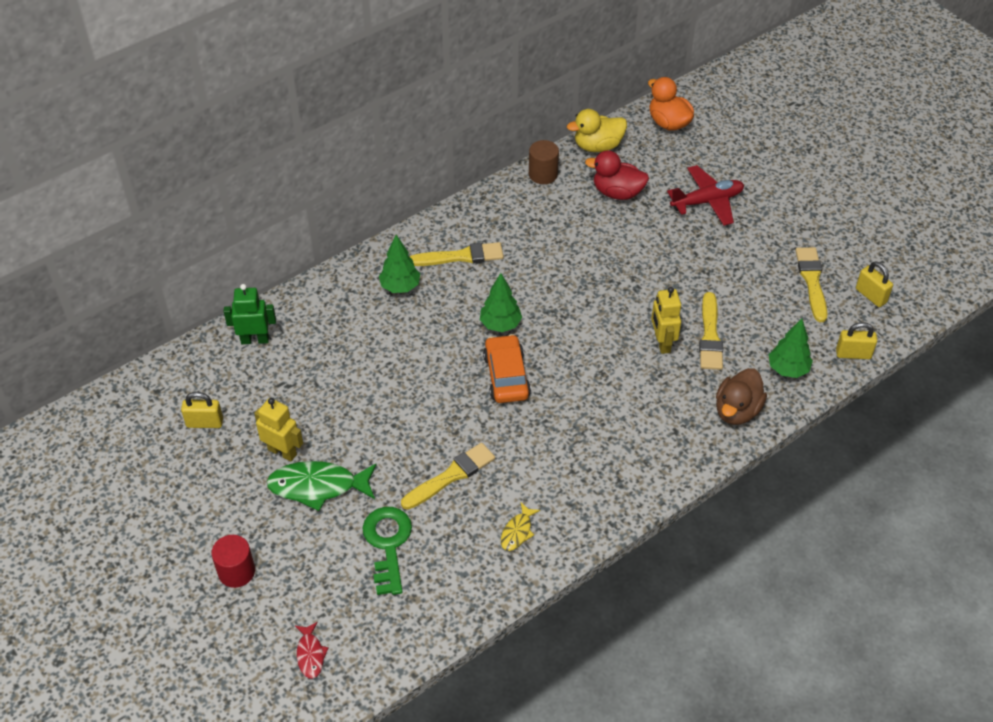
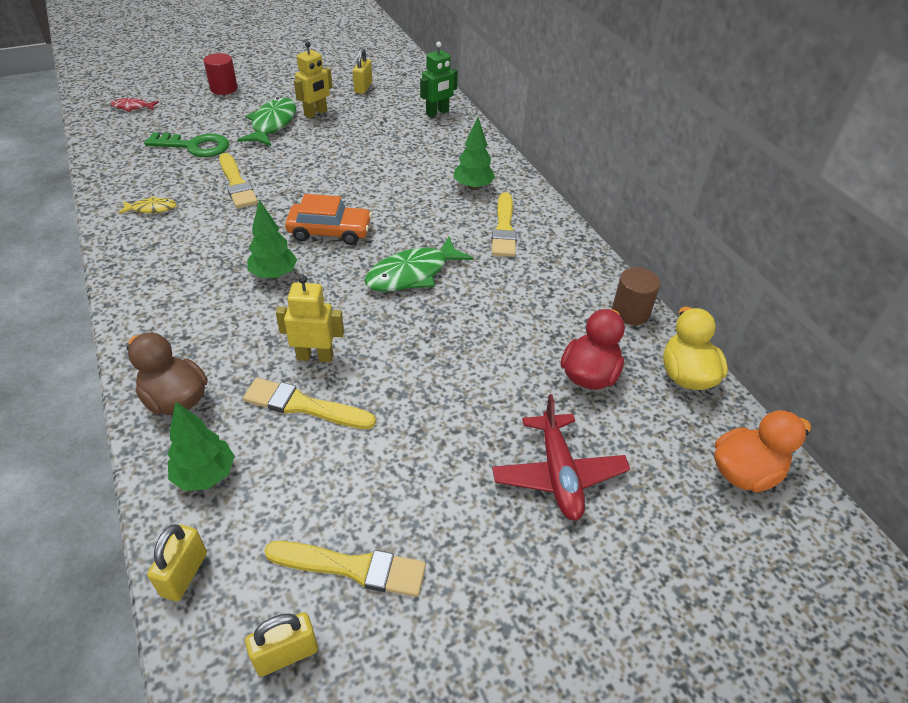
camera: 100 degrees right, 5 degrees down
(255, 340) = (437, 113): green robot -> green robot turned 45 degrees clockwise
(500, 324) = (399, 239): green tree -> green tree (274, 275)
(517, 532) = (152, 209): yellow fish -> yellow fish turned 135 degrees clockwise
(545, 306) = (412, 274): none -> green fish

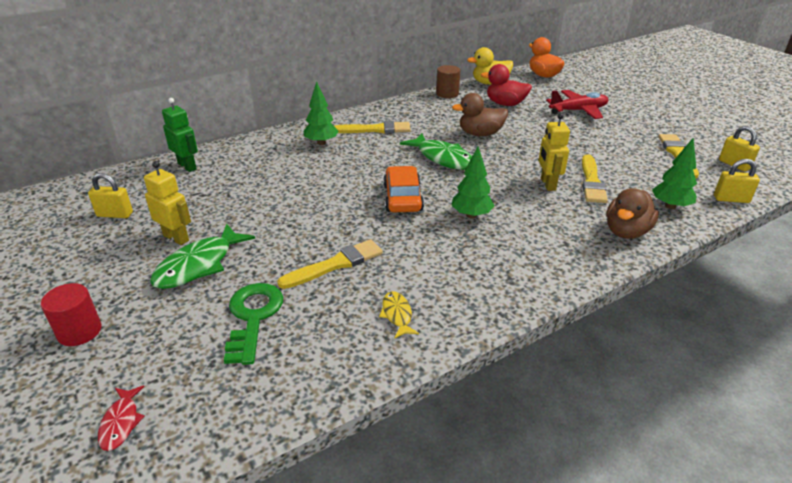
camera: 95 degrees left, 10 degrees down
(272, 124) = (199, 265): green fish -> green fish turned 60 degrees counterclockwise
(477, 321) = (480, 134): none -> brown duck

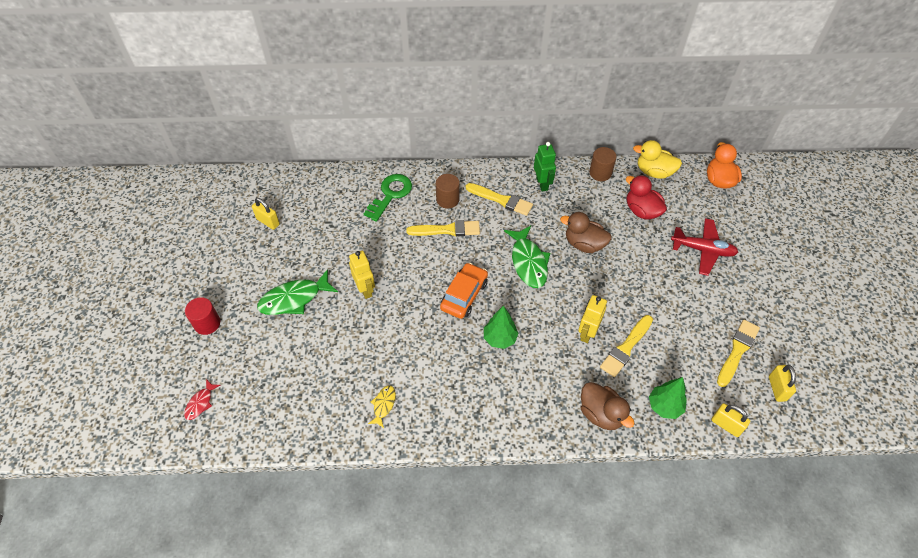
camera: 30 degrees right, 20 degrees up
(176, 238) = (293, 265): yellow robot -> yellow robot (365, 289)
(187, 166) = (337, 186): green robot -> green robot (542, 184)
(253, 317) = (301, 362): green key -> green key (390, 194)
(321, 143) = (447, 199): green tree -> brown cylinder
(335, 264) = (375, 341): yellow brush -> yellow brush (447, 230)
(626, 232) = (601, 414): brown duck -> brown duck turned 105 degrees counterclockwise

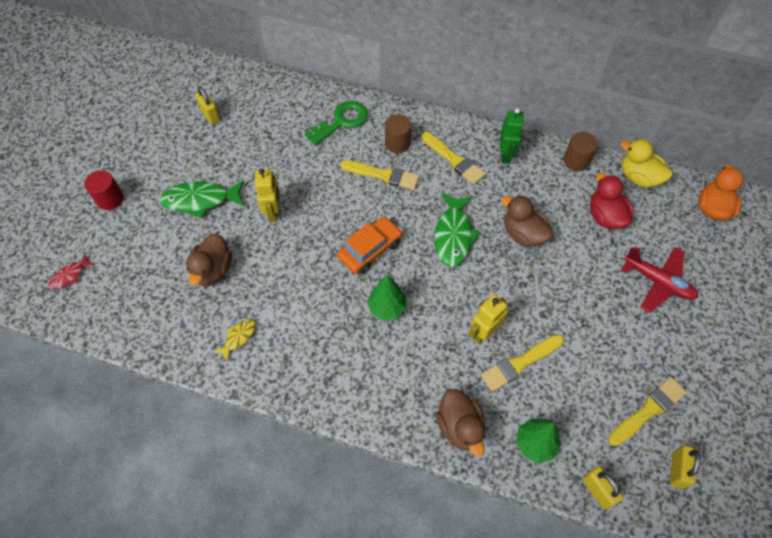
camera: 20 degrees right, 5 degrees up
(334, 355) = (213, 270): none -> brown duck

